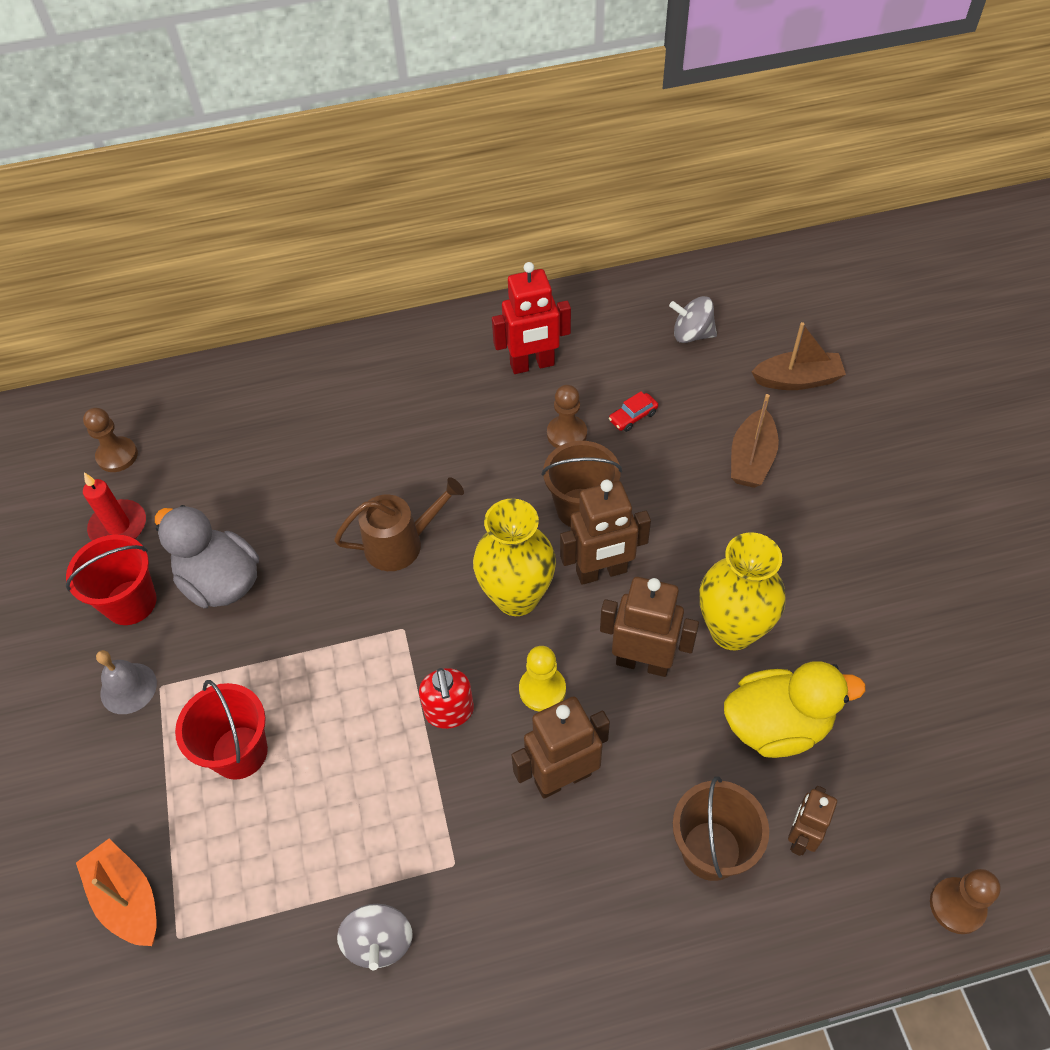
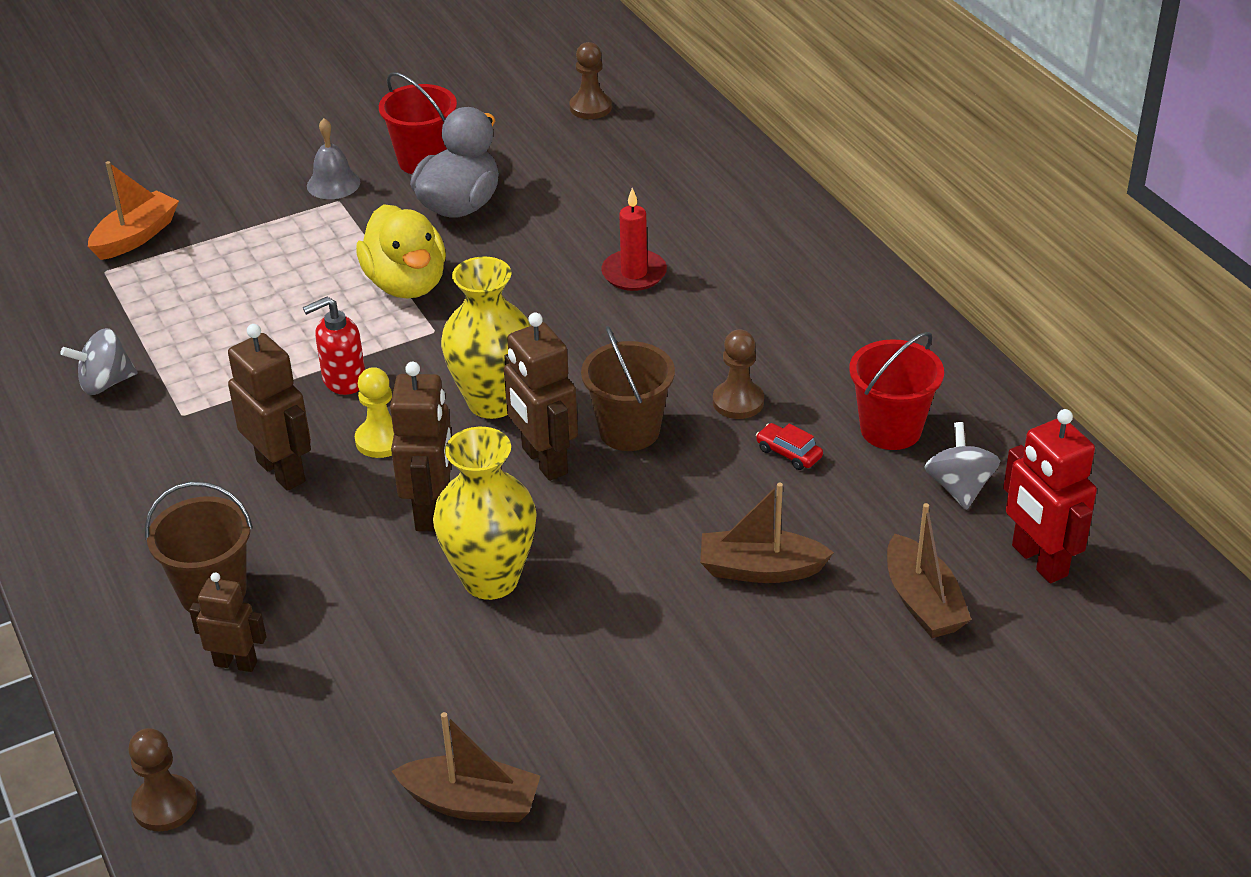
camera: 75 degrees right, 15 degrees down
(118, 526) = (507, 131): red candle -> red candle (634, 273)
(239, 752) = (279, 261): red bucket -> red bucket (891, 429)
(400, 544) = (539, 307): brown watering can -> none
(532, 365) = (837, 356): red robot -> red robot (1038, 561)
(777, 725) = (370, 631): yellow duck -> yellow duck (406, 284)
(962, 676) = (472, 803): none -> brown boat

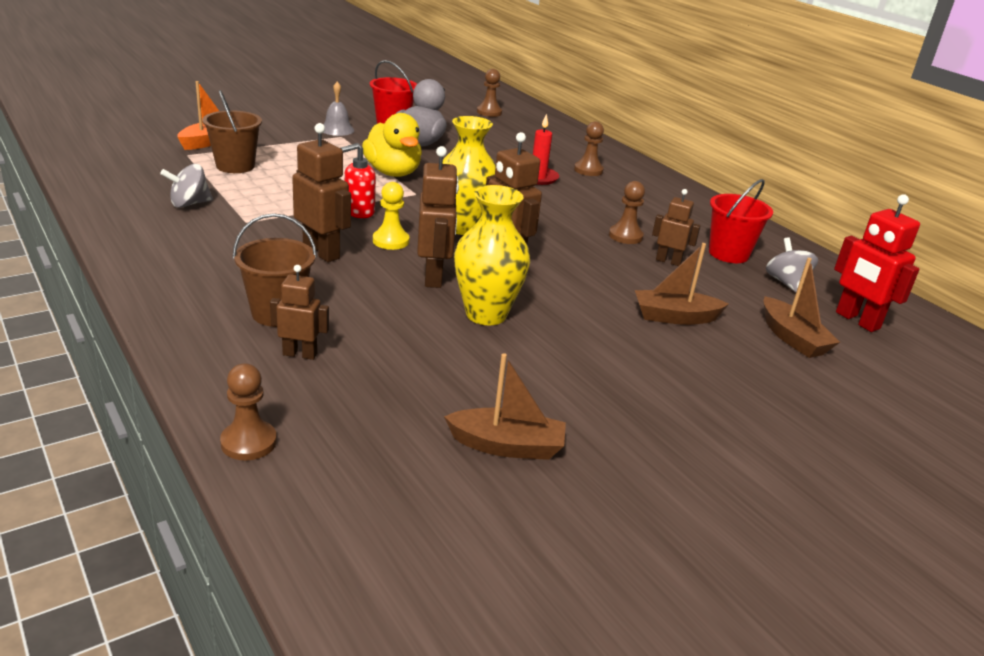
camera: 10 degrees left, 10 degrees down
(629, 431) = (559, 245): brown bucket -> brown bucket (235, 166)
(722, 246) = (588, 170): none -> brown pawn
(788, 453) = (668, 261): red car -> brown robot

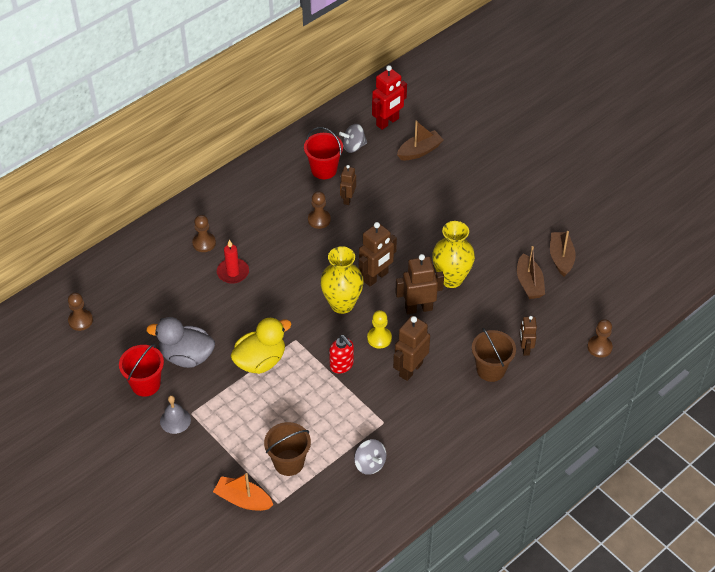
camera: 95 degrees left, 20 degrees up
(674, 317) = (418, 198): brown boat -> brown boat (529, 283)

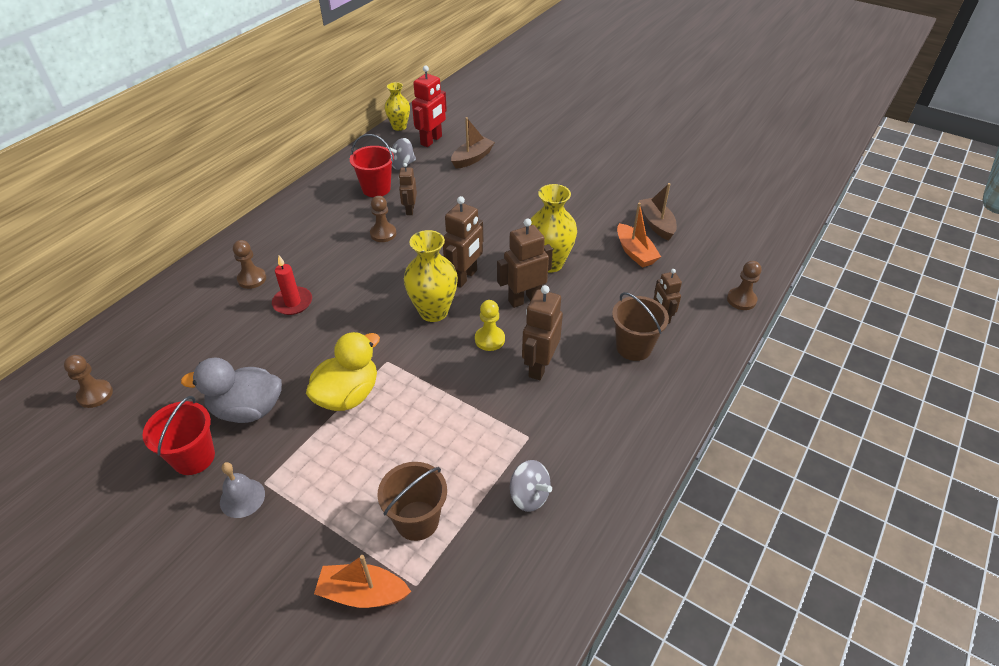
camera: 15 degrees left, 5 degrees down
(342, 365) = (453, 378): red soap dispenser -> none
(361, 99) = (399, 127): none -> yellow vase
(529, 283) = (635, 252): brown boat -> orange boat

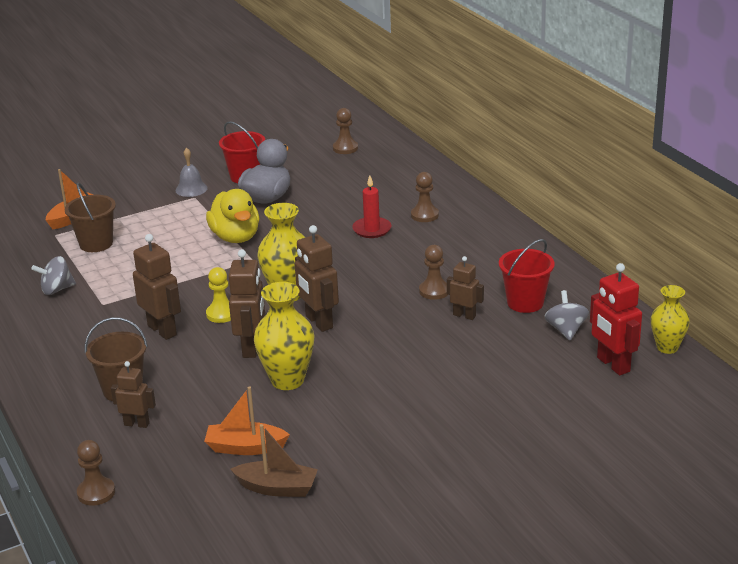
camera: 120 degrees right, 15 degrees down
(472, 158) = (544, 386): brown boat -> none

